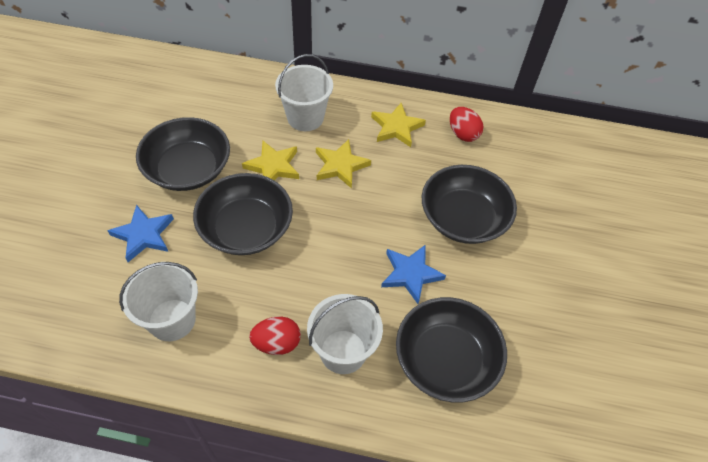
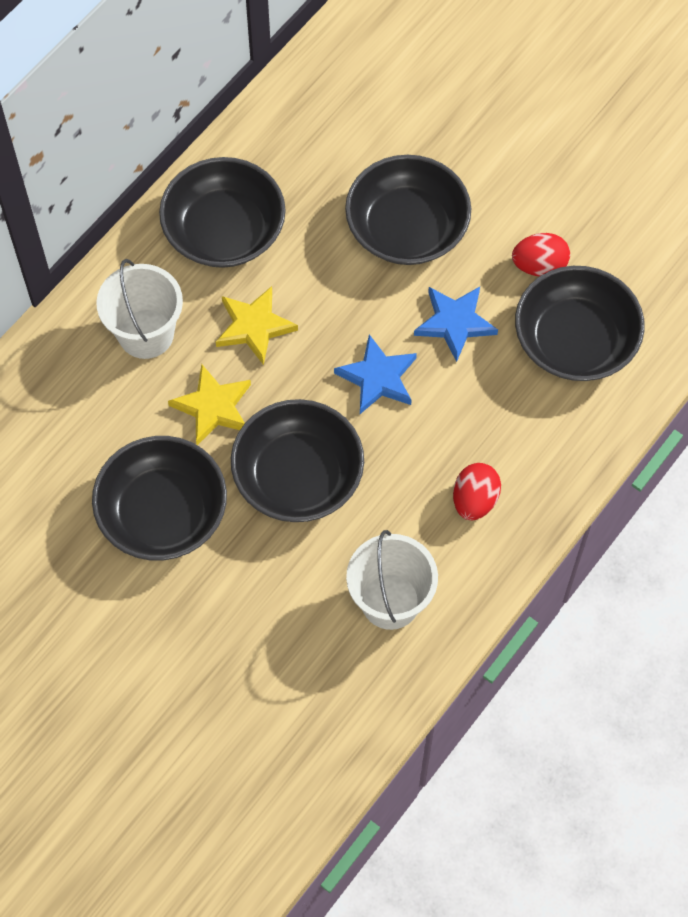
camera: 60 degrees left, 10 degrees up
(144, 235) = (248, 598): blue star -> blue star (377, 377)
(343, 351) = (517, 437): white bucket -> none
(396, 127) = (224, 230): yellow star -> black bowl
(463, 134) = (277, 159): red egg -> red egg (539, 266)

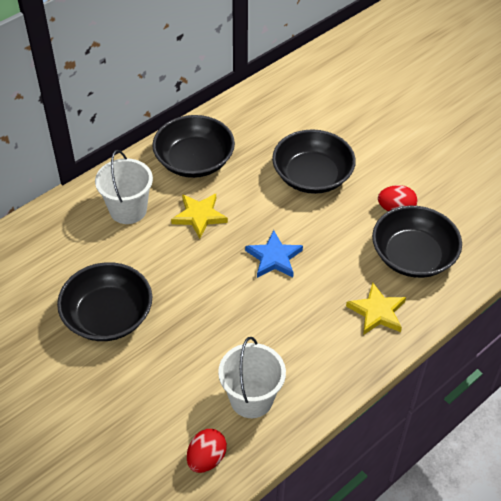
camera: 10 degrees right, 15 degrees down
(213, 407) = (160, 258): yellow star -> yellow star (377, 312)
(298, 476) = (206, 308): black bowl -> none
(455, 323) = (333, 234): blue star -> none
(474, 500) = (325, 343): red egg -> red egg (206, 459)

